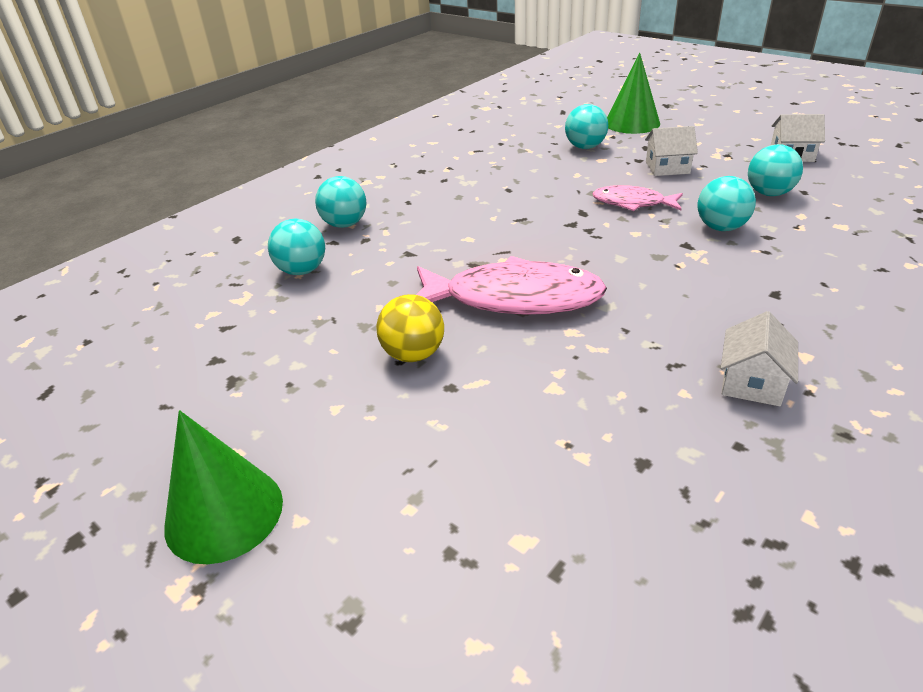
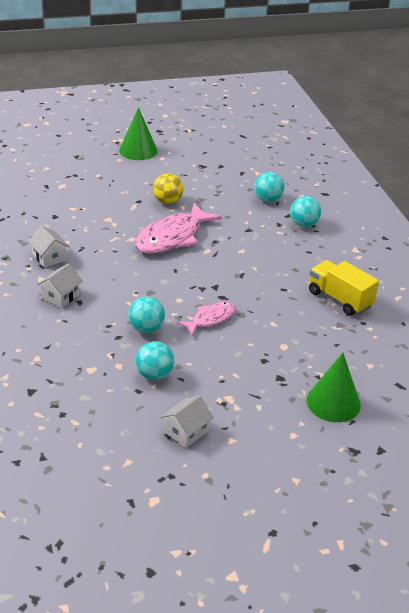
camera: 120 degrees right, 0 degrees up
(479, 161) = (339, 299): none -> yellow truck
(585, 147) = (312, 352): turquoise ball -> none
(667, 168) = (237, 363): white house -> white house (60, 296)

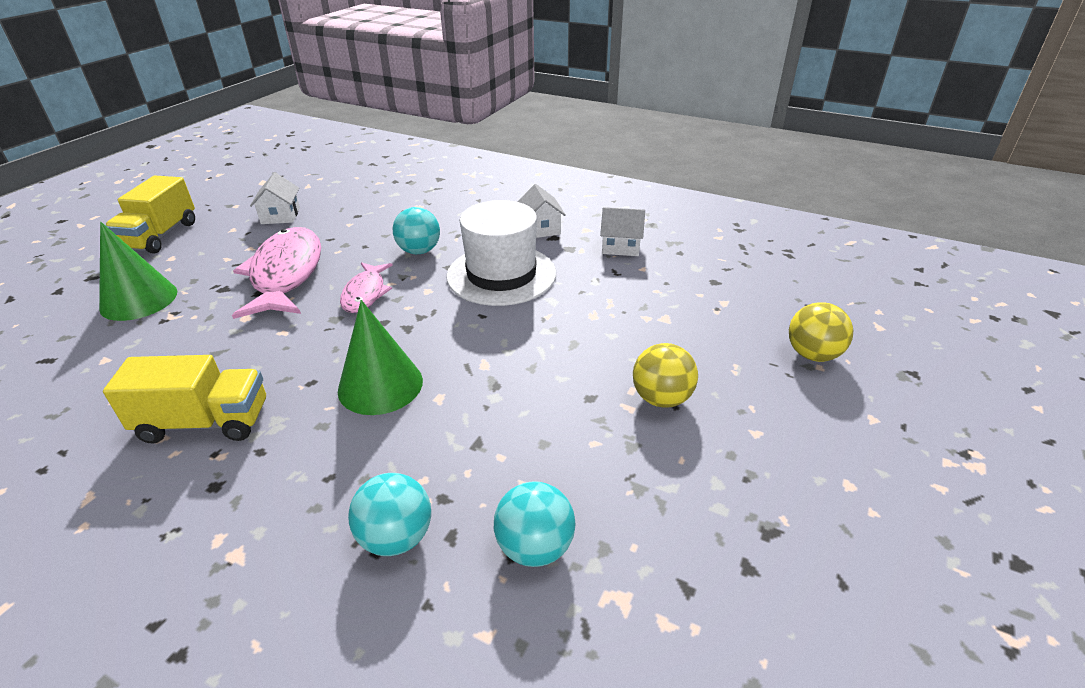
camera: 135 degrees right, 0 degrees up
(91, 178) = (812, 354): none -> yellow ball
(132, 283) = (501, 274): none -> white hat
(138, 150) = (906, 465): green cone -> green cone (380, 385)
(154, 375) = (358, 229): turquoise ball -> none
(172, 237) = (554, 350): pink fish -> pink fish (286, 274)
(286, 471) = (160, 236): none -> yellow truck

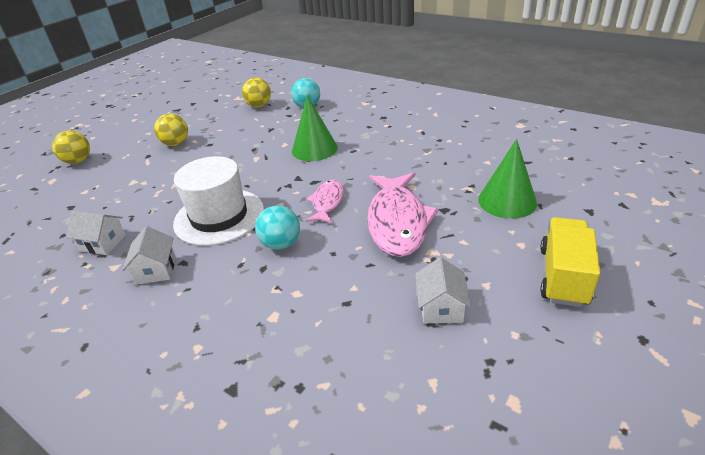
camera: 170 degrees left, 0 degrees up
(205, 422) = (401, 135): yellow truck -> none
(535, 547) = (259, 105): turquoise ball -> yellow ball

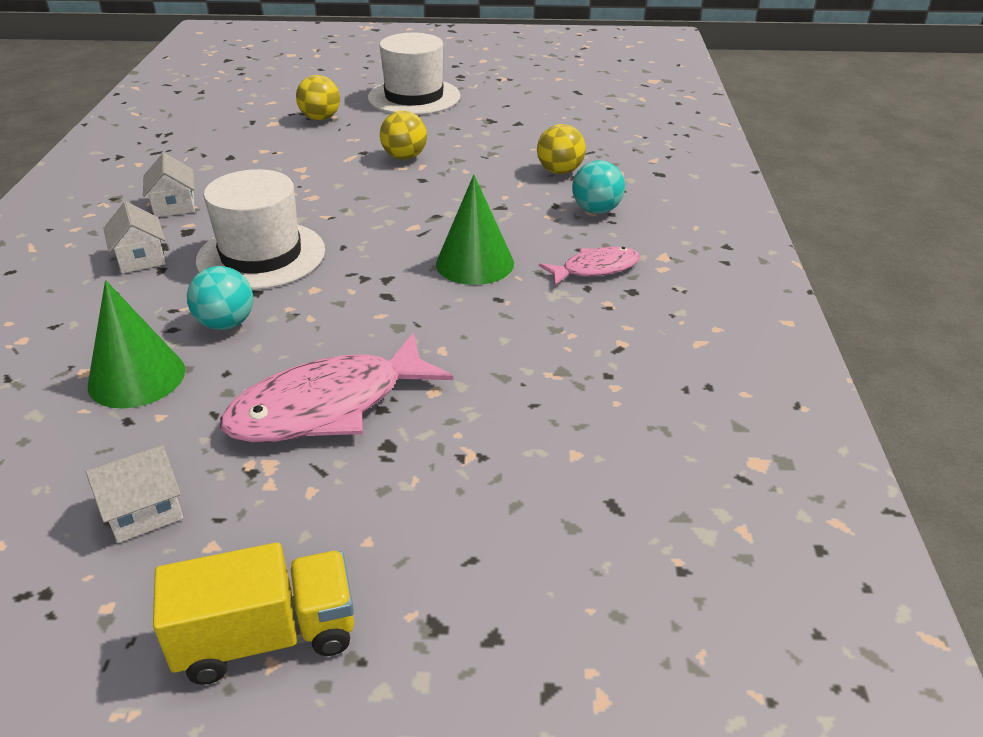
camera: 55 degrees right, 0 degrees up
(108, 124) = (414, 97): none -> white hat
(156, 270) = (141, 258): white house -> white house turned 75 degrees counterclockwise
(327, 202) = (341, 326): pink fish -> pink fish (595, 269)
(507, 201) = (457, 513): green cone -> green cone (137, 377)

